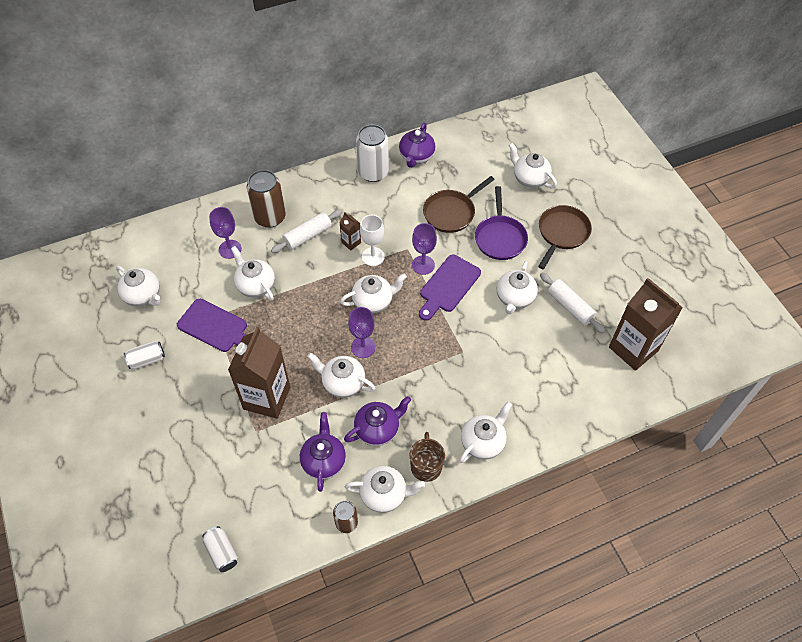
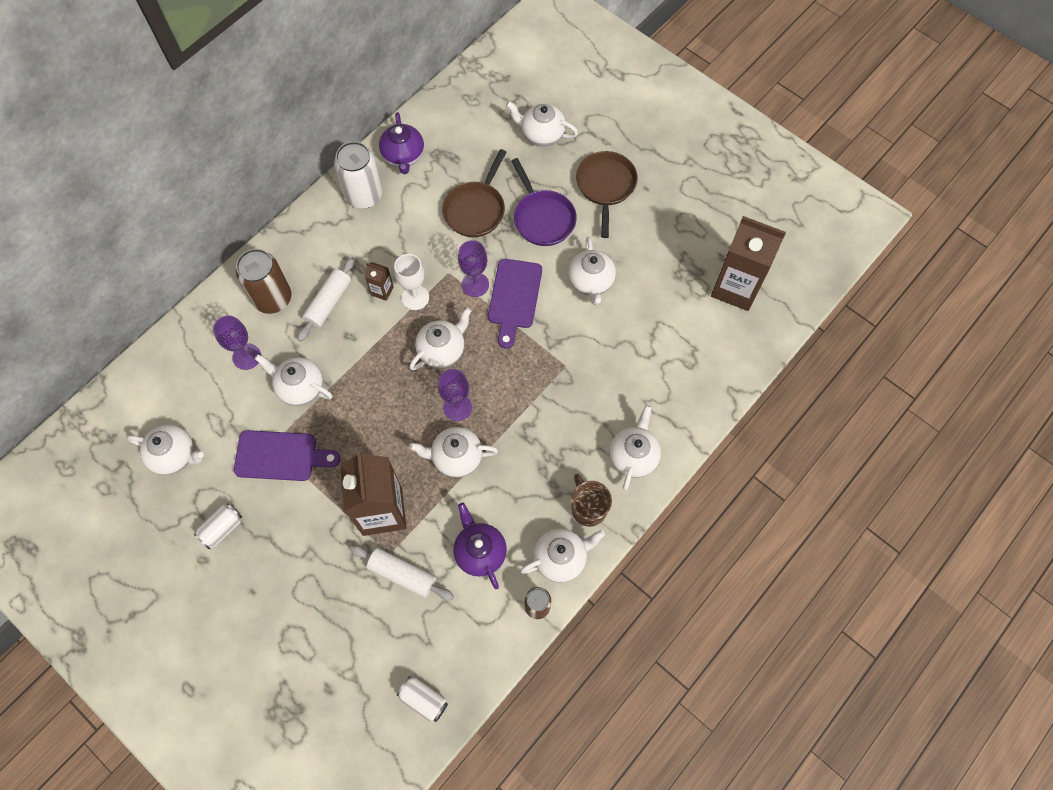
camera: 25 degrees left, 10 degrees up
(378, 429) = (519, 492): purple teapot -> none
(570, 307) = (652, 268): white rolling pin -> white rolling pin (402, 575)

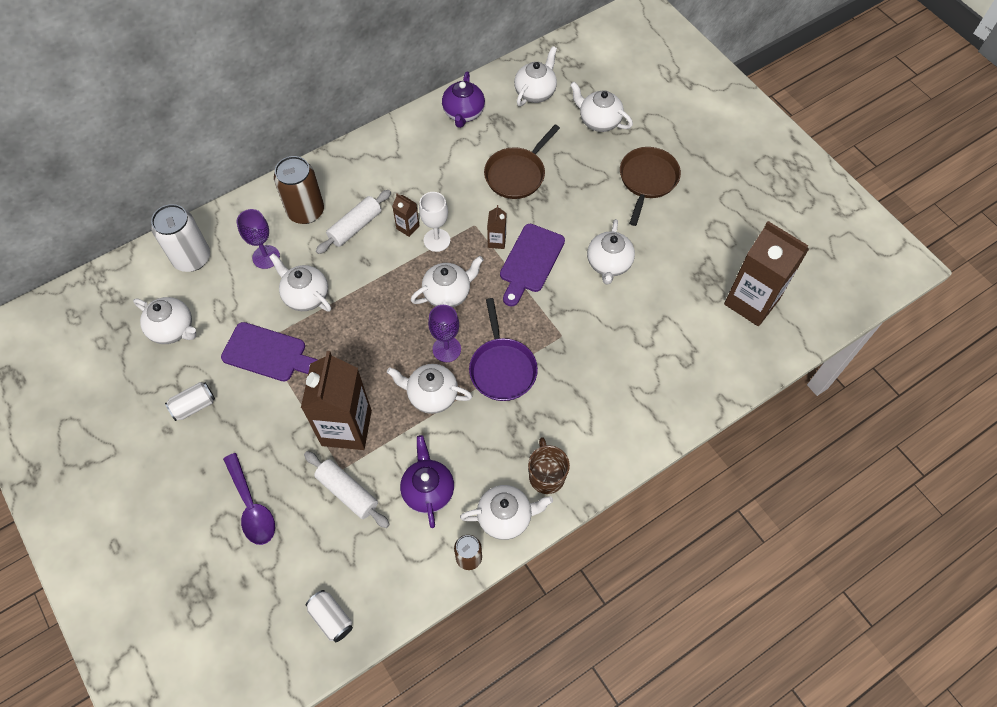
camera: 15 degrees right, 5 degrees down
(313, 614) = (252, 507): none -> purple spoon
(364, 195) = (417, 139): white can -> white can (192, 258)
(475, 284) = (496, 241): purple goblet -> brown carton
(542, 218) = (578, 196): purple pan -> purple pan (502, 368)
(633, 456) = (605, 437): white teapot -> white teapot (535, 92)

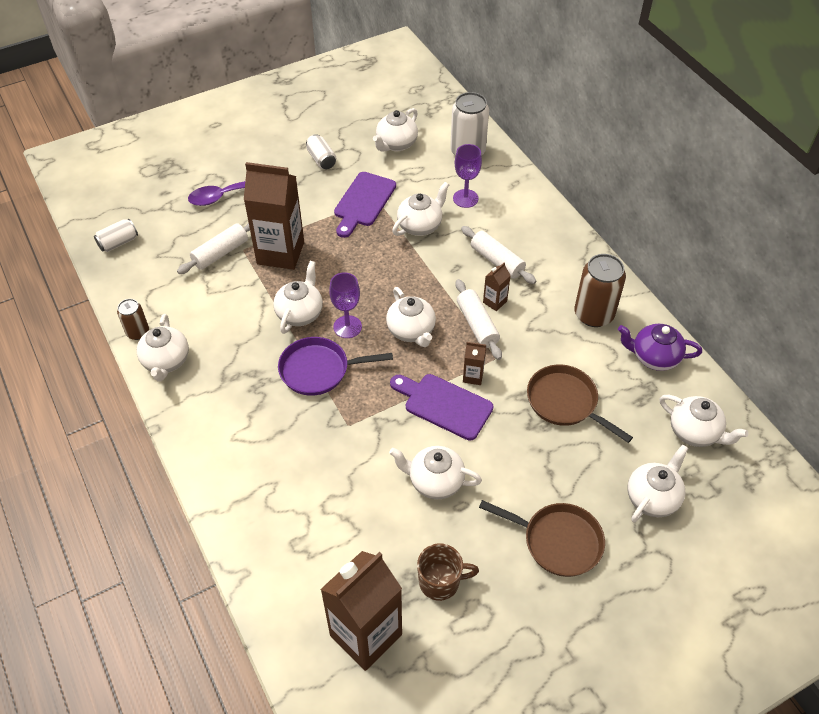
camera: 95 degrees right, 10 degrees down
(306, 211) = (517, 225): brown can -> brown can (593, 314)
(428, 490) = (207, 307): purple teapot -> none
(437, 240) = (477, 325): white goblet -> white rolling pin
(546, 475) = (197, 397): brown mug -> brown mug (440, 582)

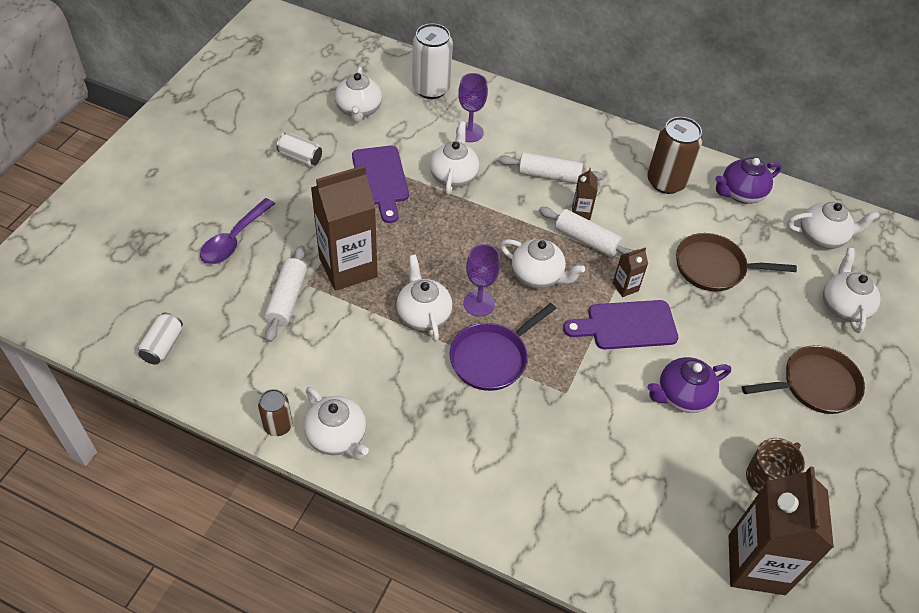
camera: 40 degrees left, 0 degrees up
(435, 481) = (682, 396): white teapot -> purple teapot

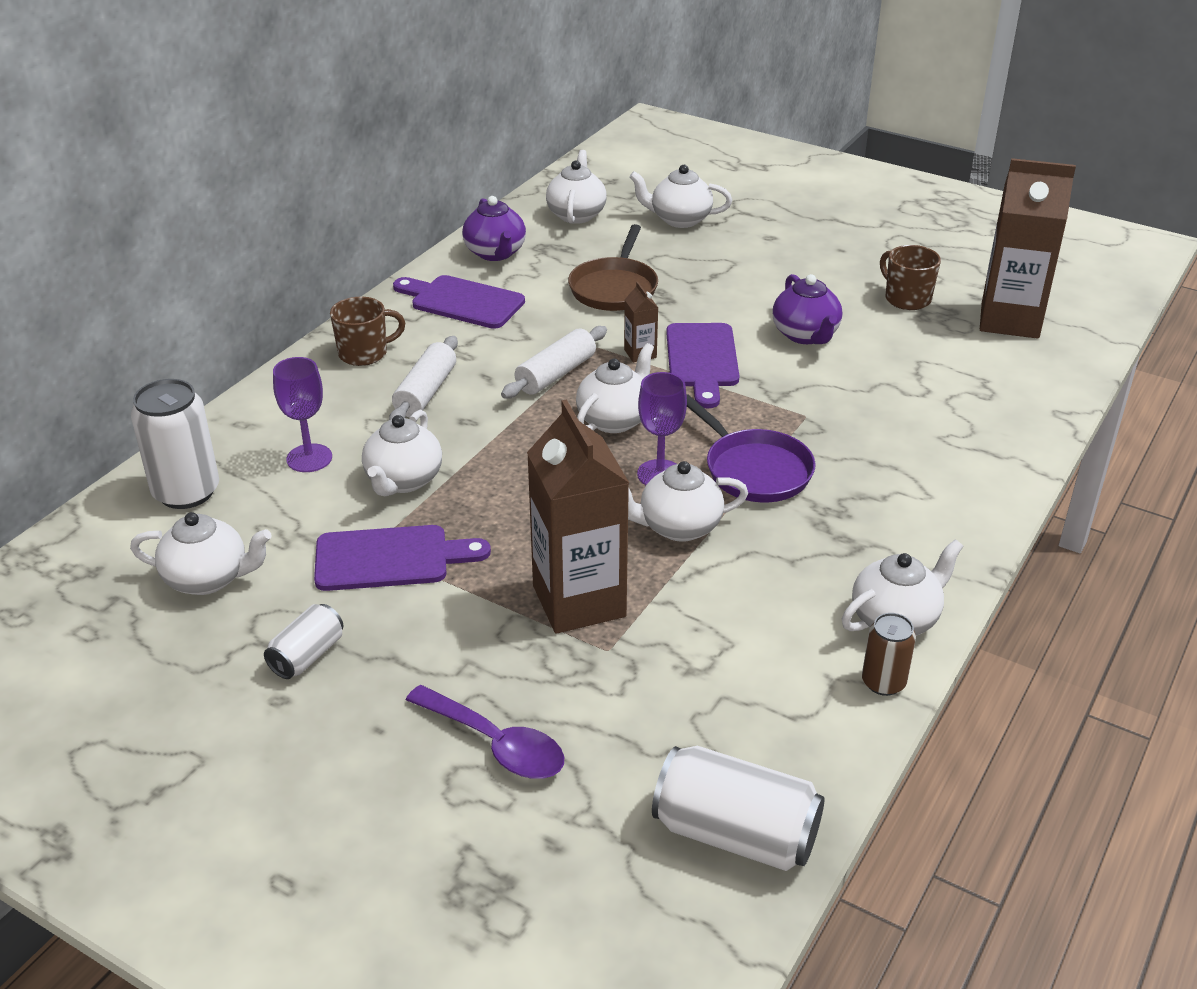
camera: 80 degrees left, 15 degrees down
(163, 346) = (735, 834): white can -> white can, size x1.76
(287, 299) = (639, 673): white rolling pin -> none
(454, 176) = (403, 481): white teapot -> white teapot turned 90 degrees counterclockwise
(581, 212) = (504, 373): brown carton -> none
(586, 141) = (364, 353): none -> brown mug
(666, 182) = (462, 301): brown can -> purple cutting board
(815, 385) = (786, 253): brown pan -> none

